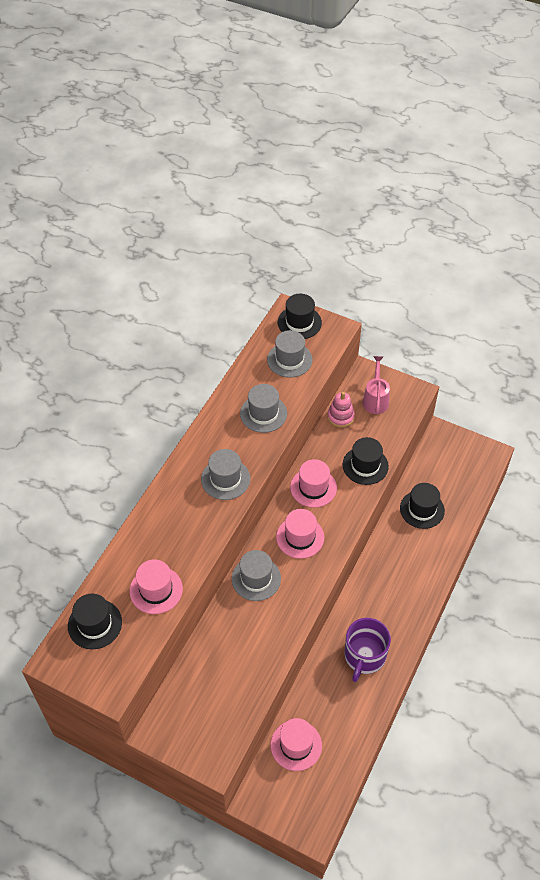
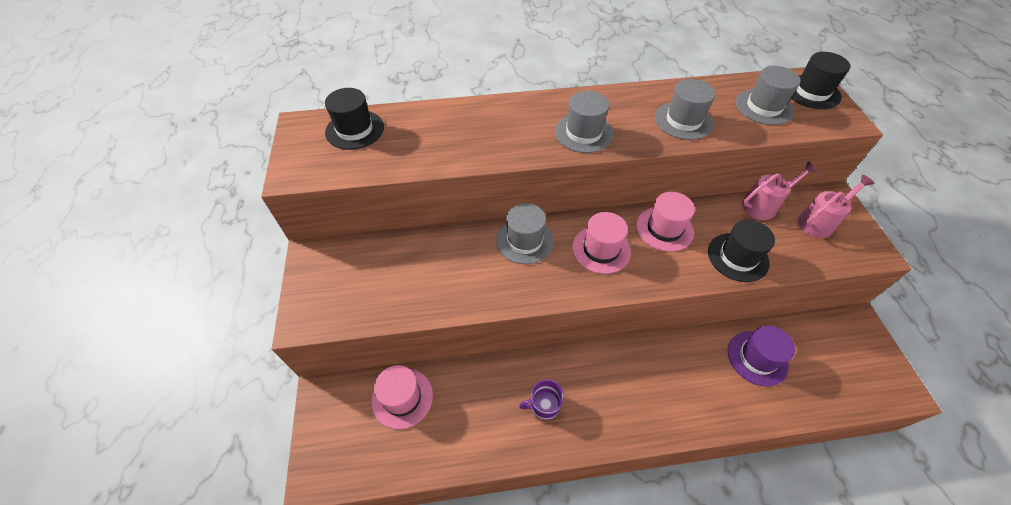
camera: 55 degrees right, 0 degrees up
(156, 590) = (421, 149): pink hat -> none
(340, 417) = (763, 205): pink stacking toy -> pink watering can
(364, 656) = (544, 405): purple mug -> purple mug, size x0.57
(422, 509) = (757, 358): black hat -> purple hat

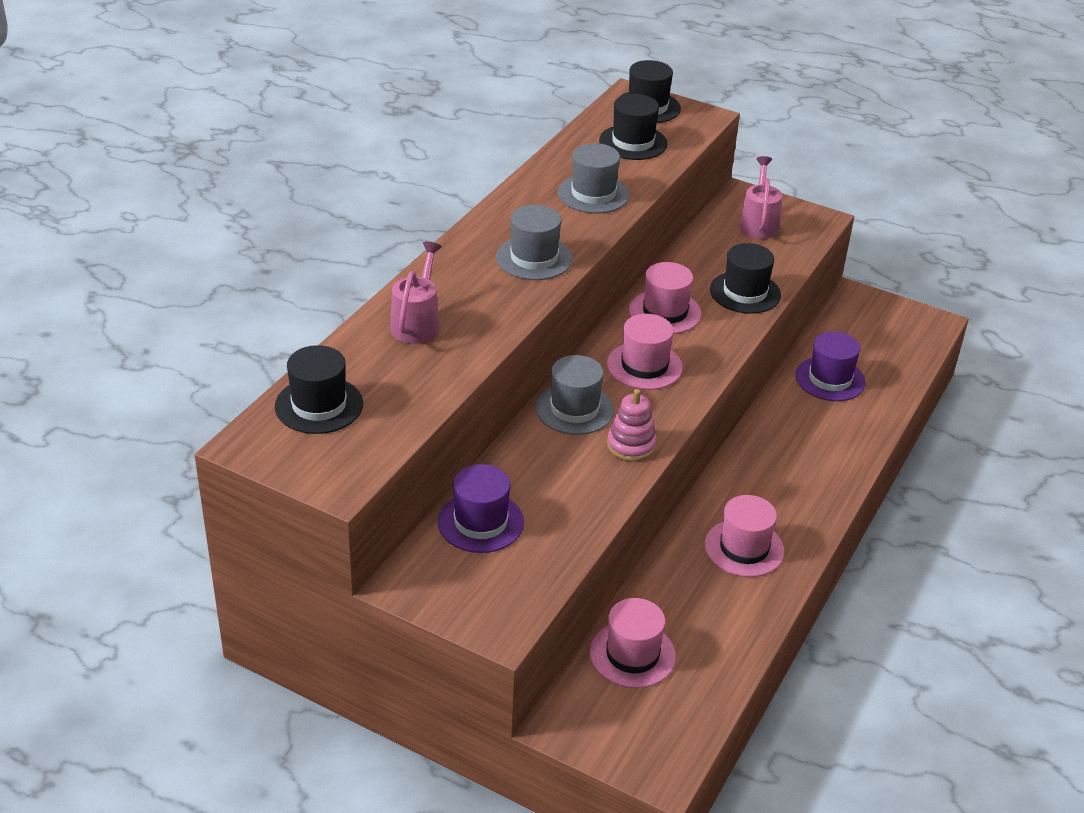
camera: 55 degrees left, 15 degrees down
(386, 257) = (480, 522): none -> purple hat
(518, 287) = (631, 445): none -> pink stacking toy
(544, 405) = (744, 548): purple mug -> pink hat
(763, 205) = (706, 239): pink watering can -> pink watering can (417, 323)
(764, 107) = (633, 142): grey hat -> black hat

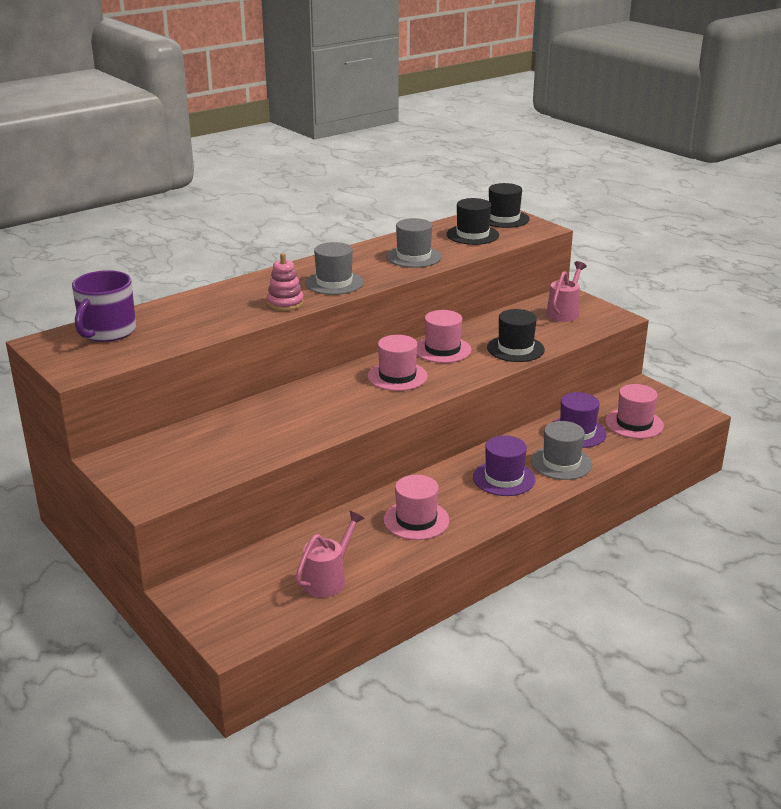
camera: 25 degrees right, 10 degrees down
(319, 405) = (107, 331): black hat -> purple mug
(417, 323) = (217, 302): pink watering can -> pink watering can (328, 579)
(480, 522) = (194, 438): purple hat -> purple hat (504, 478)
(574, 409) = (322, 390): grey hat -> grey hat (561, 463)
(631, 445) = (343, 418): pink stacking toy -> pink stacking toy (285, 303)
(632, 654) = (273, 564): pink hat -> pink hat (634, 423)

